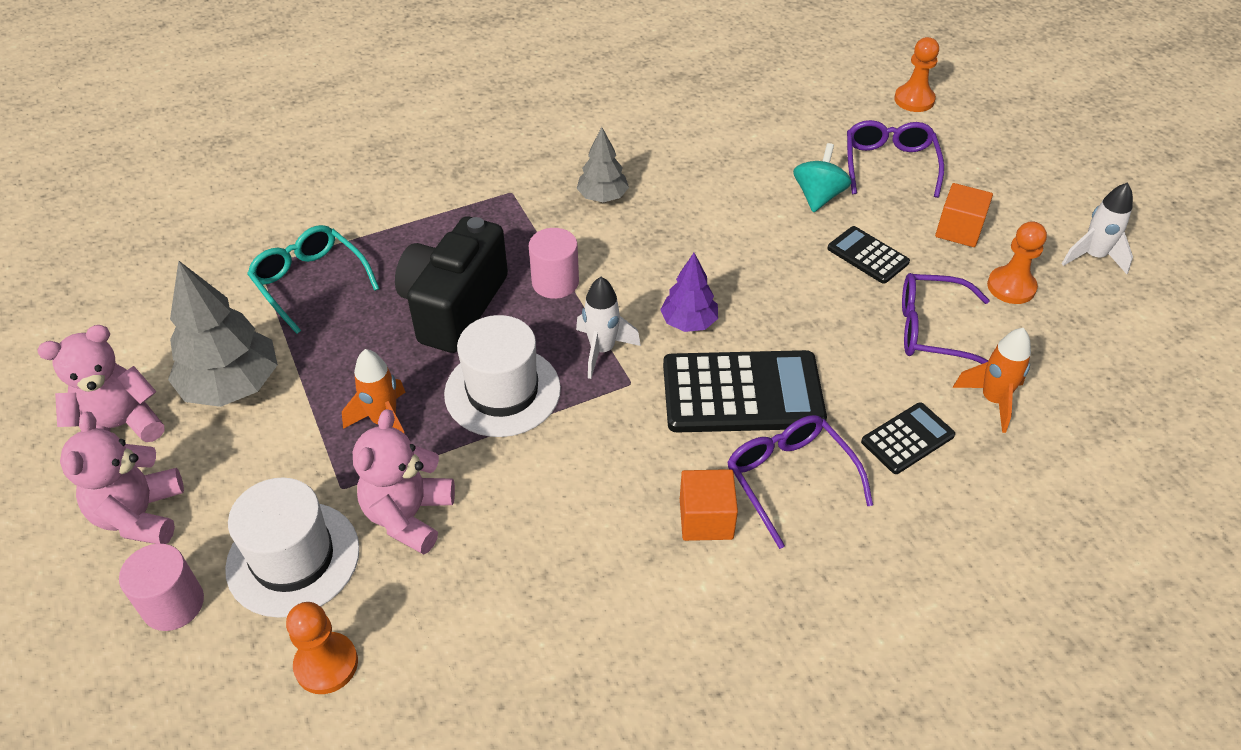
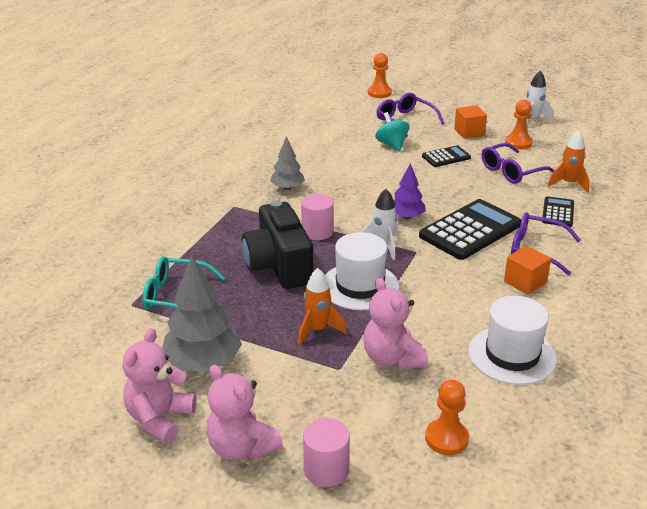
camera: 40 degrees left, 15 degrees down
(293, 558) = (360, 410): white hat -> white hat (512, 355)
(867, 255) = (446, 157): black calculator -> black calculator turned 150 degrees clockwise

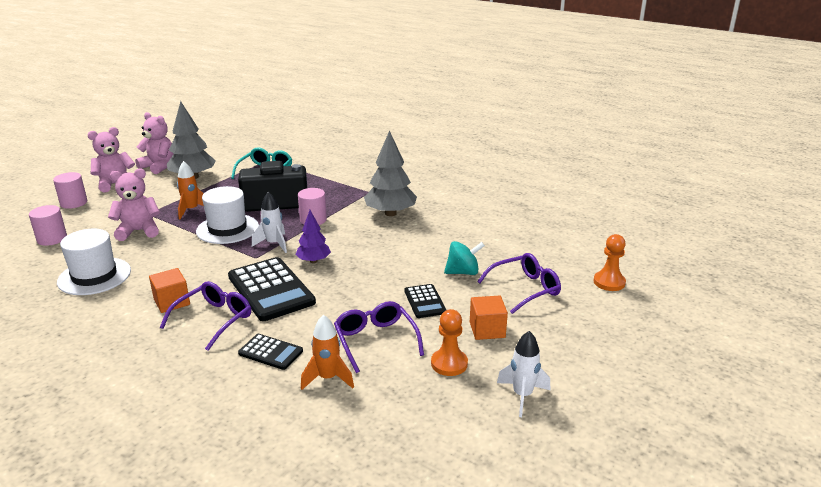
camera: 100 degrees right, 5 degrees down
(287, 188) = (390, 213): grey tree -> grey tree, size x1.70
(446, 438) = (52, 239): orange pawn -> pink cylinder

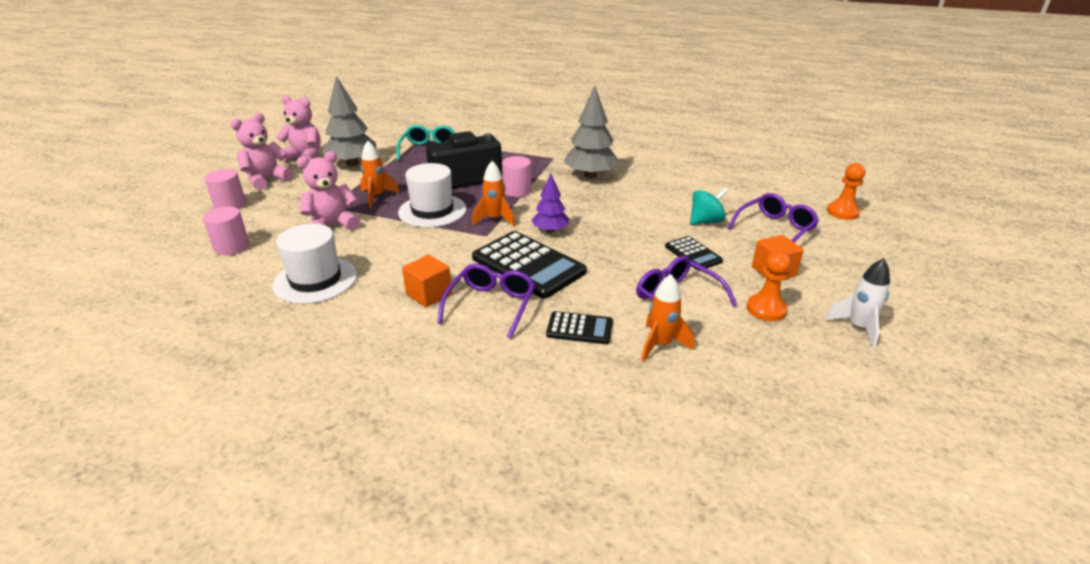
camera: 15 degrees left, 5 degrees up
(274, 244) = (495, 219): white rocket -> orange rocket

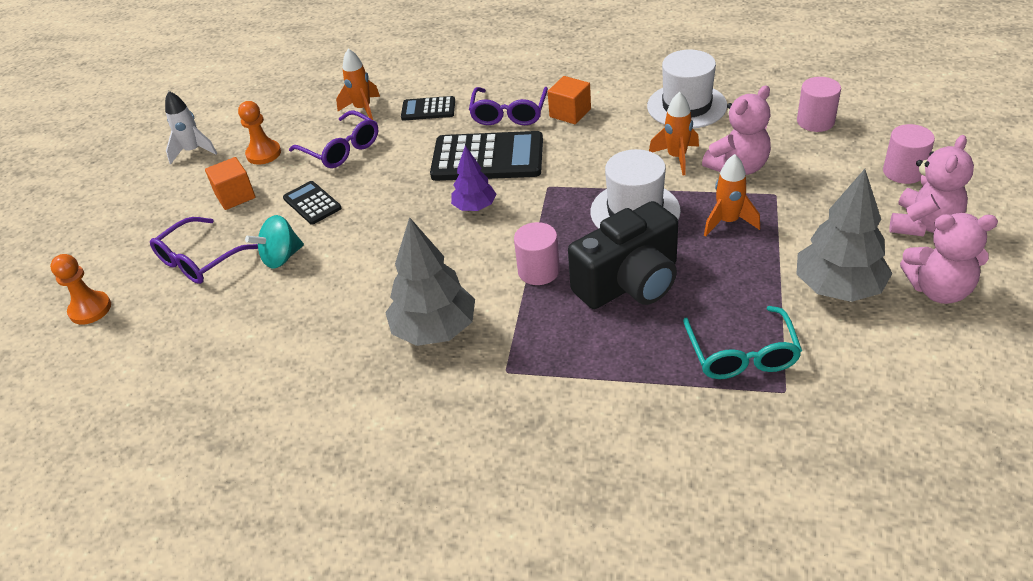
camera: 175 degrees right, 10 degrees up
(495, 219) = (548, 212): orange rocket -> orange rocket (676, 157)
(528, 265) = (487, 158): black calculator -> black calculator turned 150 degrees clockwise

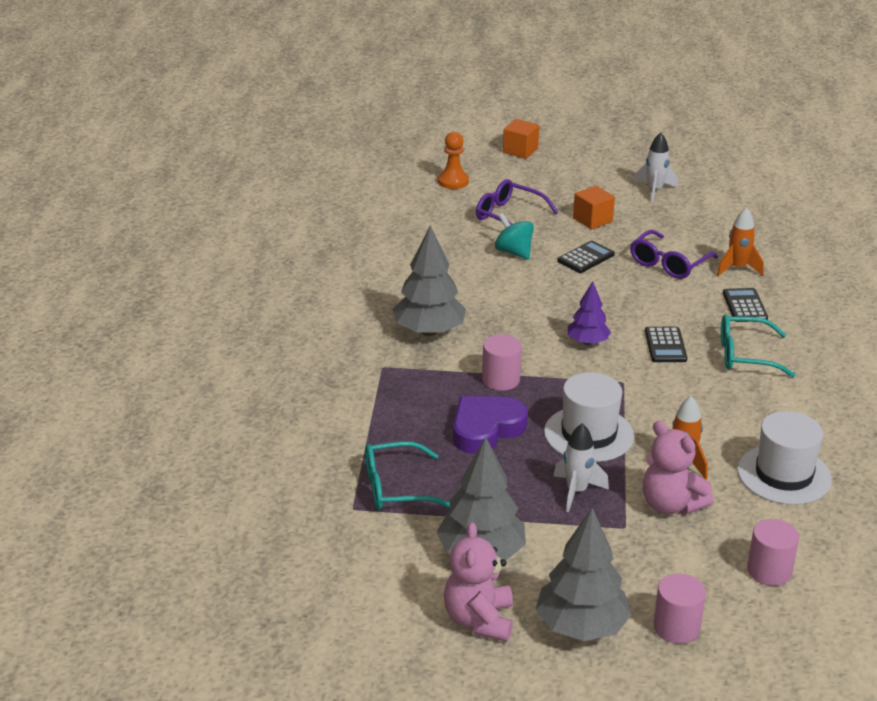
camera: 80 degrees right, 10 degrees down
(263, 154) = (655, 225): orange pawn -> none
(487, 158) = (665, 345): black calculator -> black calculator, size x0.52
(509, 114) = (745, 355): purple glasses -> turquoise glasses
(570, 113) = (754, 394): orange cube -> orange cube (520, 150)
(629, 283) = (486, 429): black camera -> purple heart
(728, 222) = (576, 492): orange rocket -> white rocket
(923, 224) = (581, 627): pink teddy bear -> grey tree

